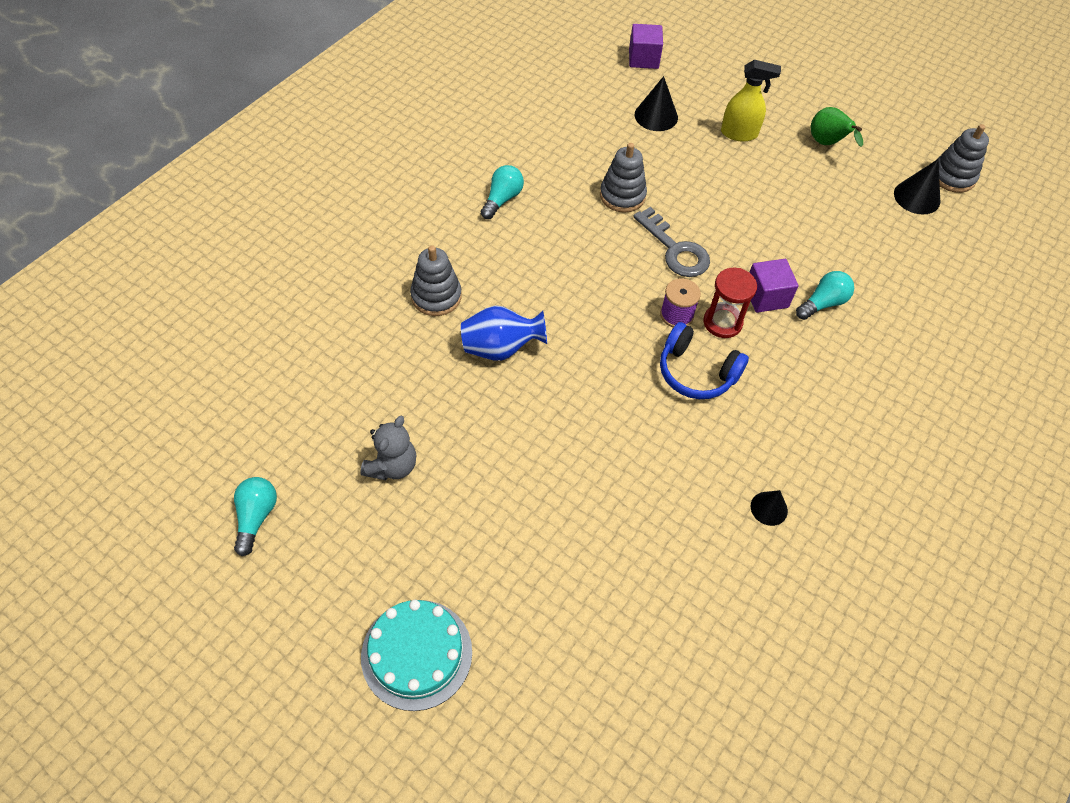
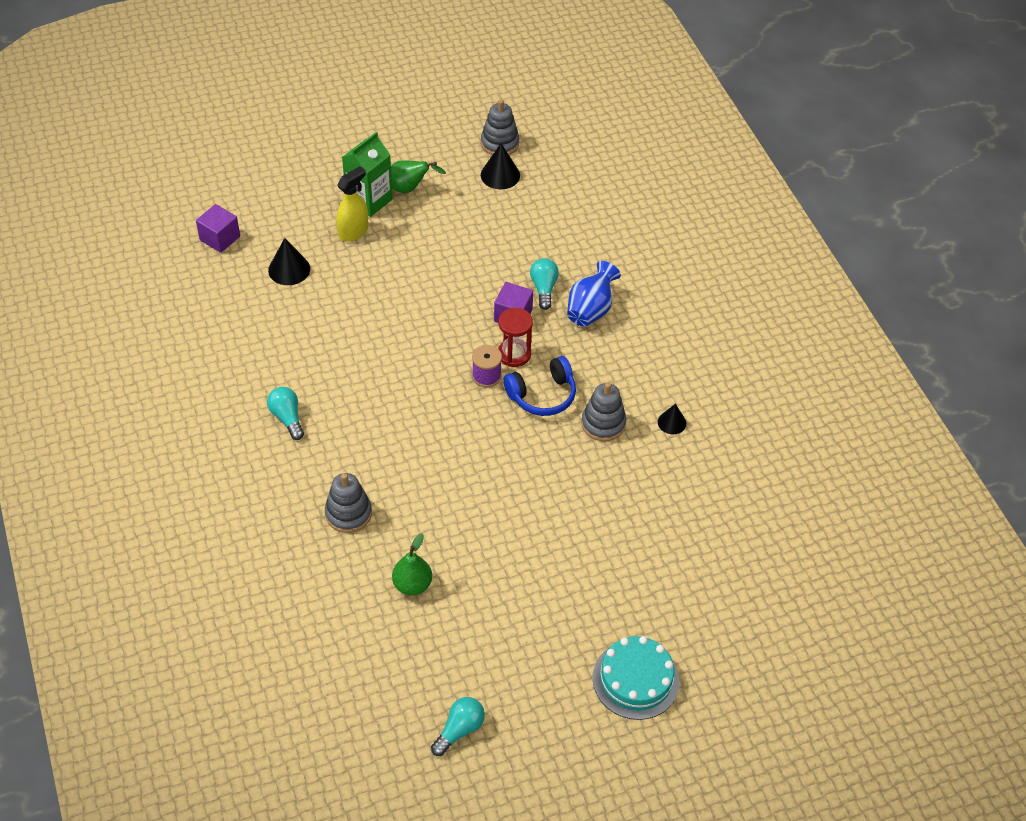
camera: 55 degrees left, 5 degrees down
(256, 517) = (459, 730): turquoise light bulb -> turquoise light bulb turned 90 degrees clockwise
(392, 466) = (480, 621): grey teddy bear -> none
(394, 387) = (412, 584): none -> green pear
(500, 348) = (430, 498): blue vase -> blue vase (590, 310)
(622, 196) = (351, 340): grey stacking toy -> grey stacking toy (603, 423)
(675, 249) = (429, 340): grey key -> none
(784, 125) = (369, 200): none -> green carton

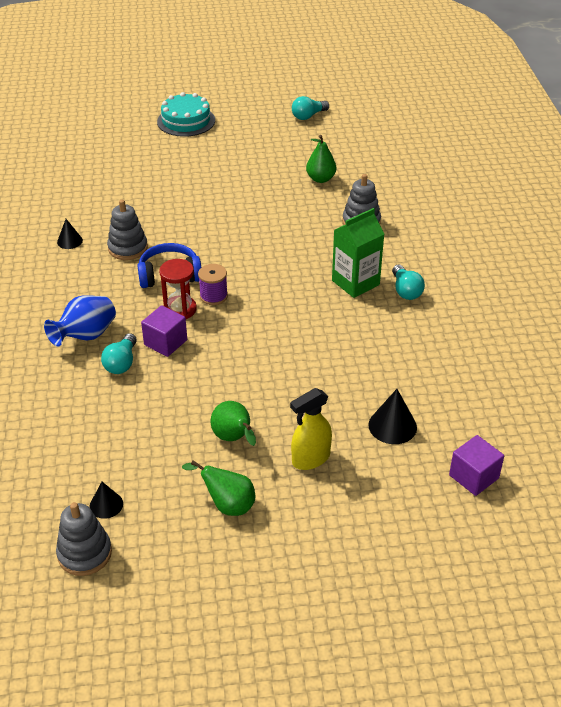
camera: 165 degrees left, 10 degrees down
(369, 200) = (282, 497): green carton -> green carton (355, 282)
(420, 238) = (234, 438): none -> green pear
(500, 175) = (106, 505): black cone -> black cone, size x0.64

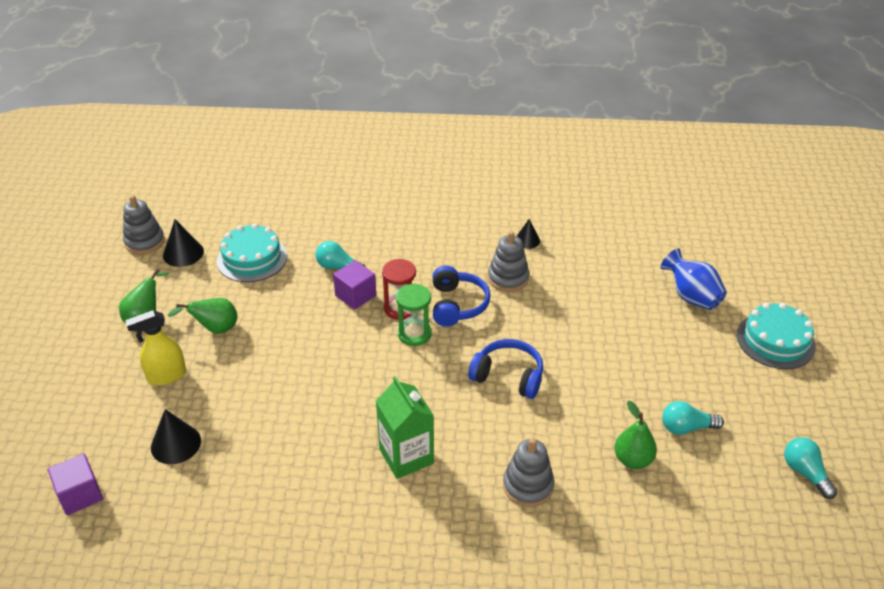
camera: 100 degrees right, 0 degrees up
(86, 336) = (381, 247): blue vase -> blue vase (691, 297)
(106, 505) = (183, 253): black cone -> black cone, size x1.56
(112, 436) = (252, 258): none -> turquoise cake
(213, 296) = (414, 334): purple spool -> green hourglass
(253, 239) = (508, 376): none -> blue headphones
(310, 459) = (166, 376): yellow spray bottle -> yellow spray bottle turned 90 degrees counterclockwise
(405, 290) = (378, 503): turquoise light bulb -> turquoise light bulb (686, 427)

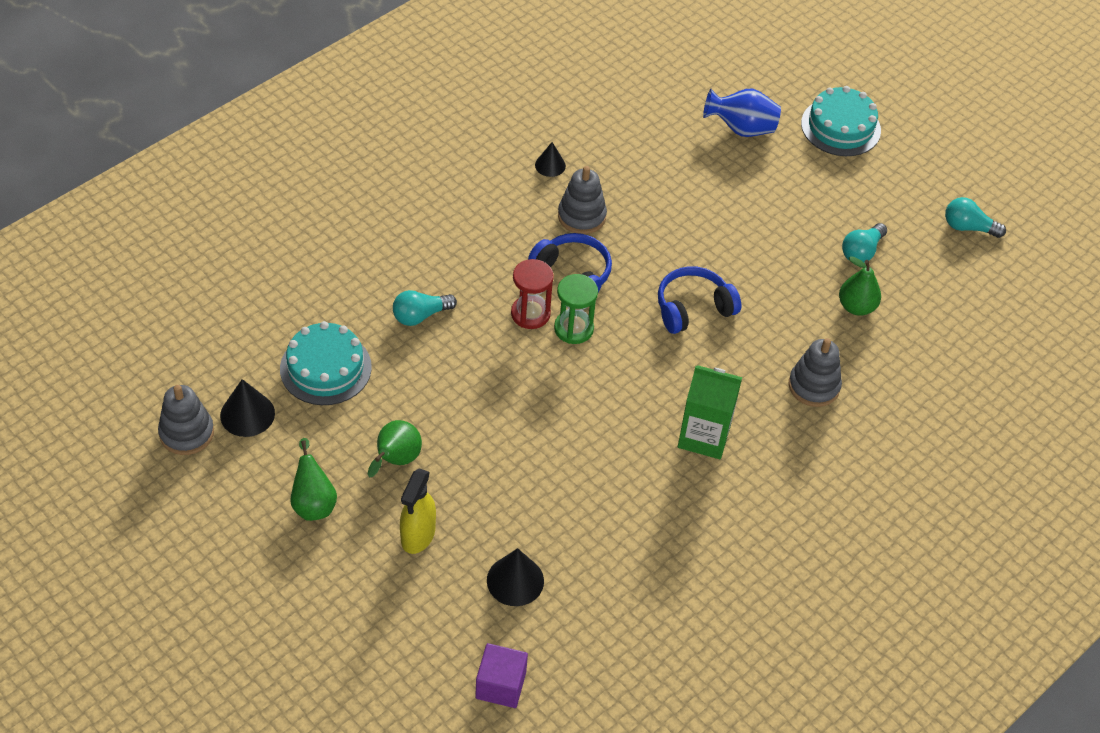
camera: 50 degrees left, 10 degrees up
(355, 295) = (475, 331): purple cube -> none

